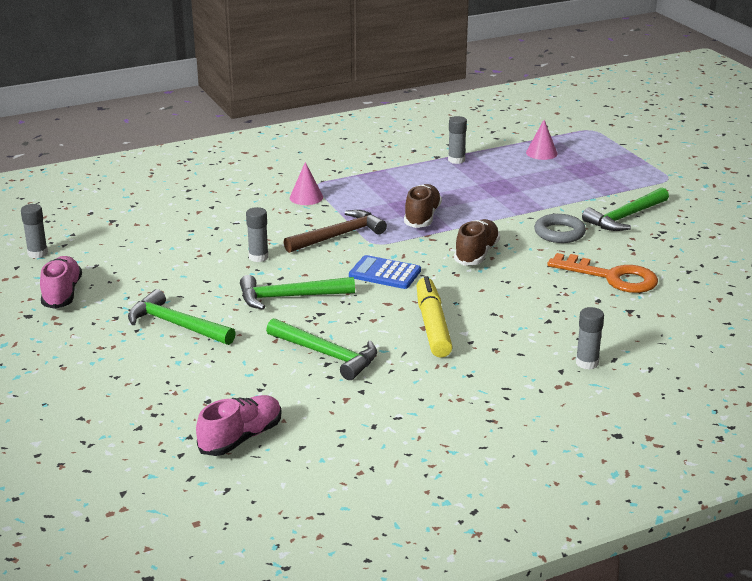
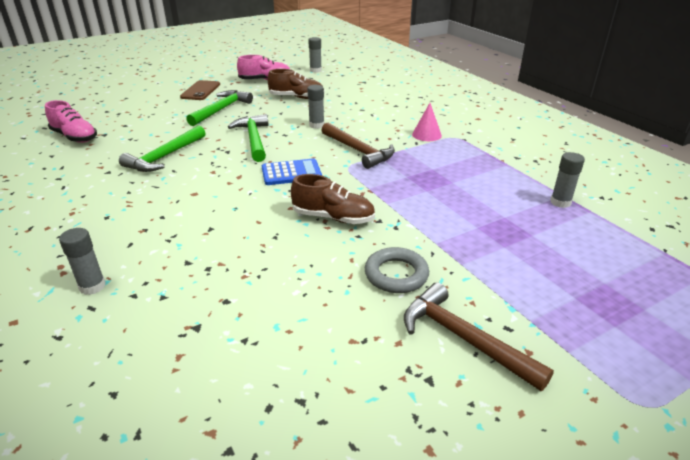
camera: 85 degrees right, 5 degrees up
(83, 348) = (200, 91): none -> brown phone
(385, 273) = (291, 173): blue calculator -> blue calculator turned 60 degrees clockwise
(422, 217) = (408, 186): brown shoe -> brown shoe (297, 97)
(432, 325) = (195, 197): yellow marker -> none
(541, 153) = (634, 264): pink cone -> none
(612, 277) = (282, 315): orange key -> none
(625, 217) = (463, 339): green hammer -> brown hammer

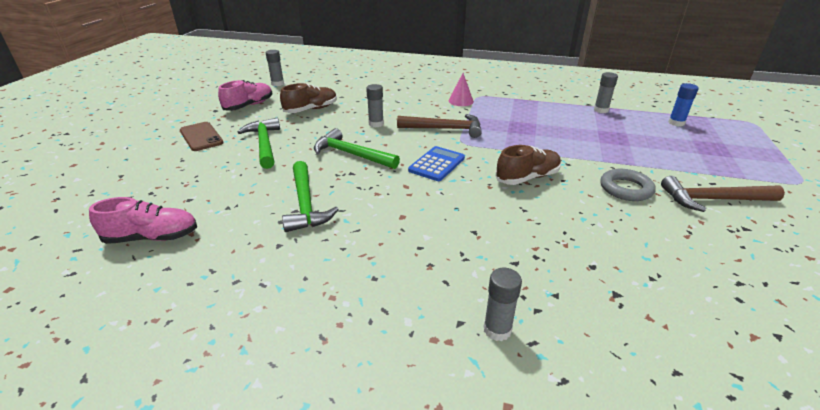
camera: 45 degrees left, 0 degrees up
(632, 258) = (676, 123): none -> blue glue stick

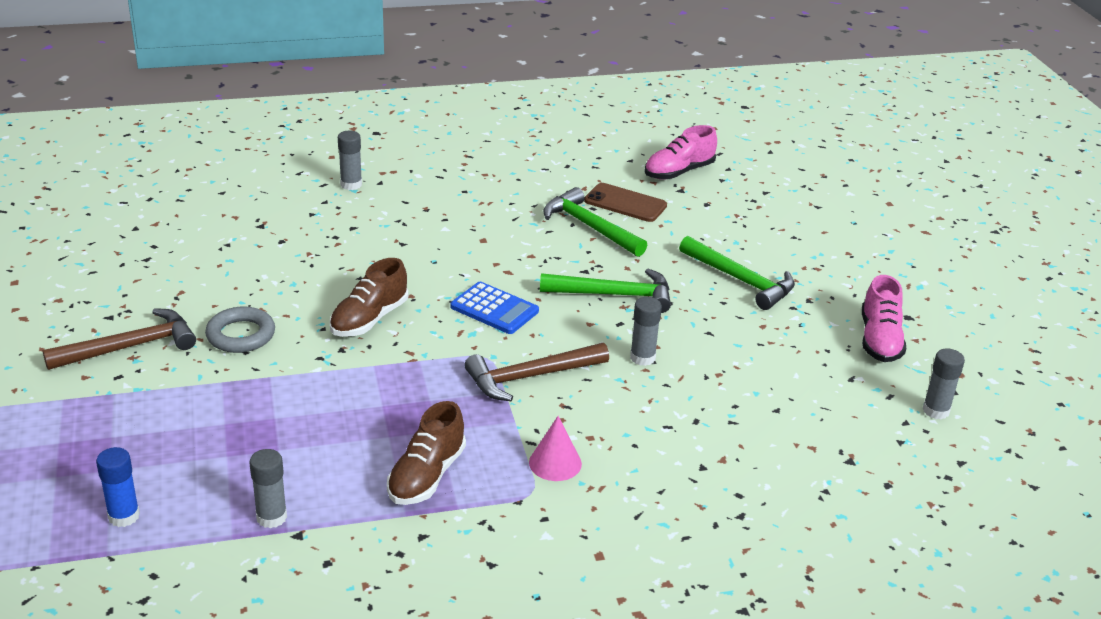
camera: 150 degrees right, 0 degrees up
(201, 137) = (834, 269): brown phone -> brown phone (625, 203)
(311, 109) = (777, 360): brown shoe -> brown shoe (426, 476)
(437, 164) = (494, 309): blue calculator -> blue calculator turned 60 degrees counterclockwise

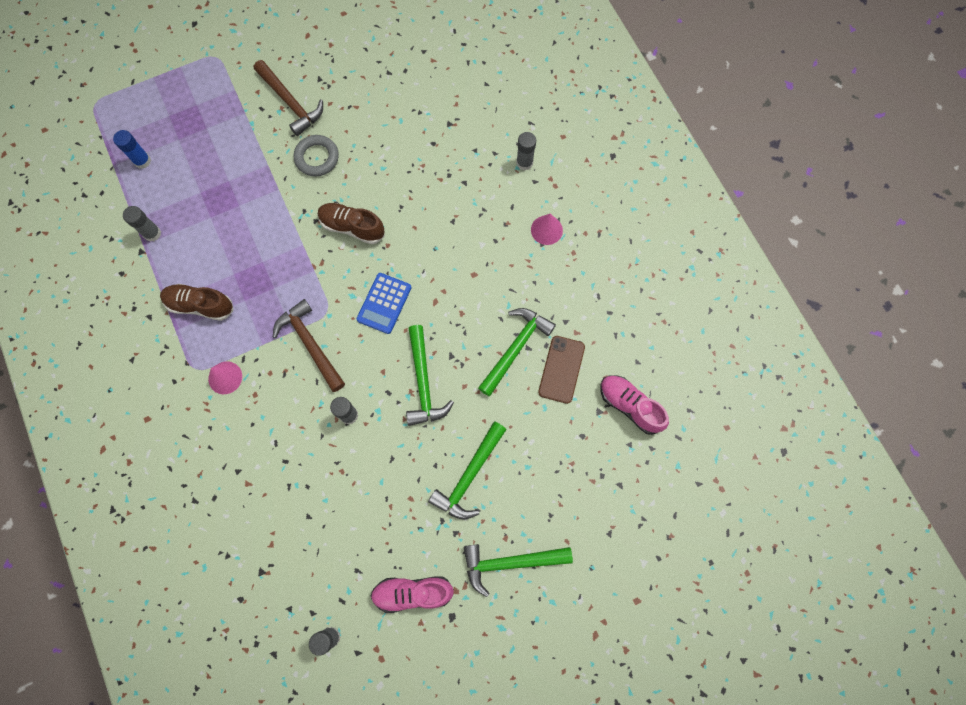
camera: 80 degrees right, 40 degrees up
(448, 185) = (546, 230): none -> pink cone
(846, 269) = (510, 563): none -> green hammer

